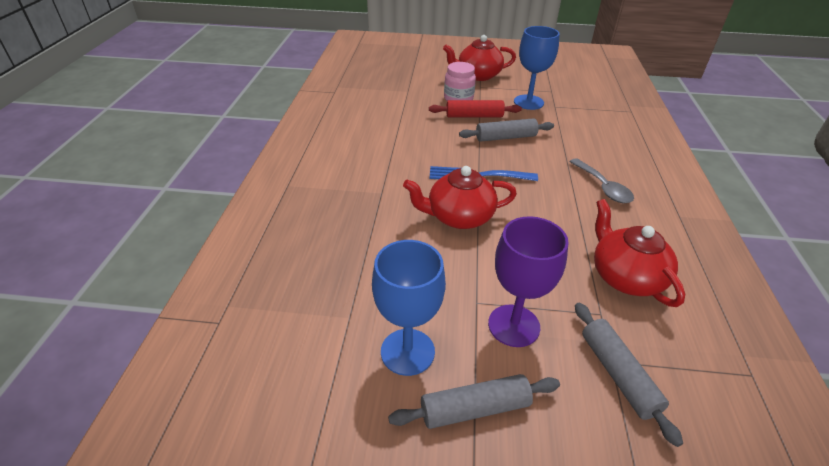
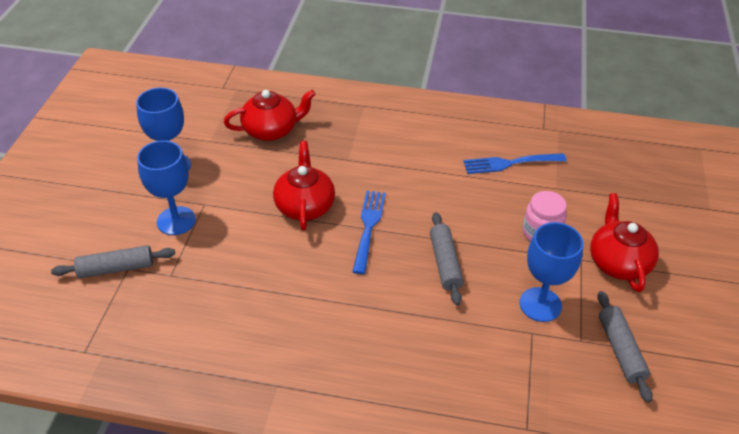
camera: 95 degrees right, 5 degrees up
(380, 107) = (510, 163): none -> blue fork
(474, 116) = (495, 242): red rolling pin -> none
(474, 408) = (121, 192): grey rolling pin -> grey rolling pin (620, 350)
(514, 325) = (176, 221): purple goblet -> blue goblet
(603, 187) = (337, 330): grey spoon -> none
(625, 277) = (204, 304): red teapot -> red teapot (271, 130)

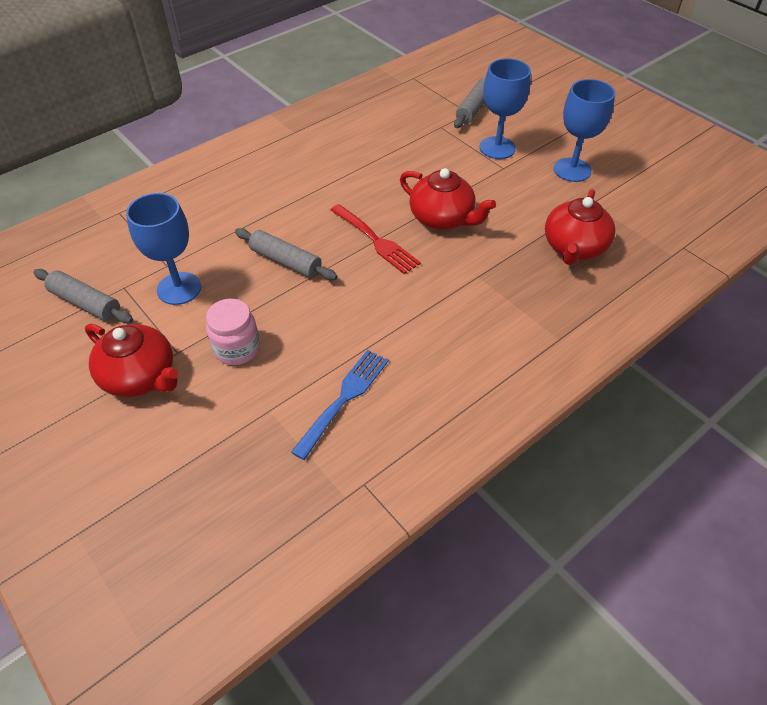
camera: 130 degrees right, 5 degrees up
(368, 227) = (376, 241): blue fork -> red fork

